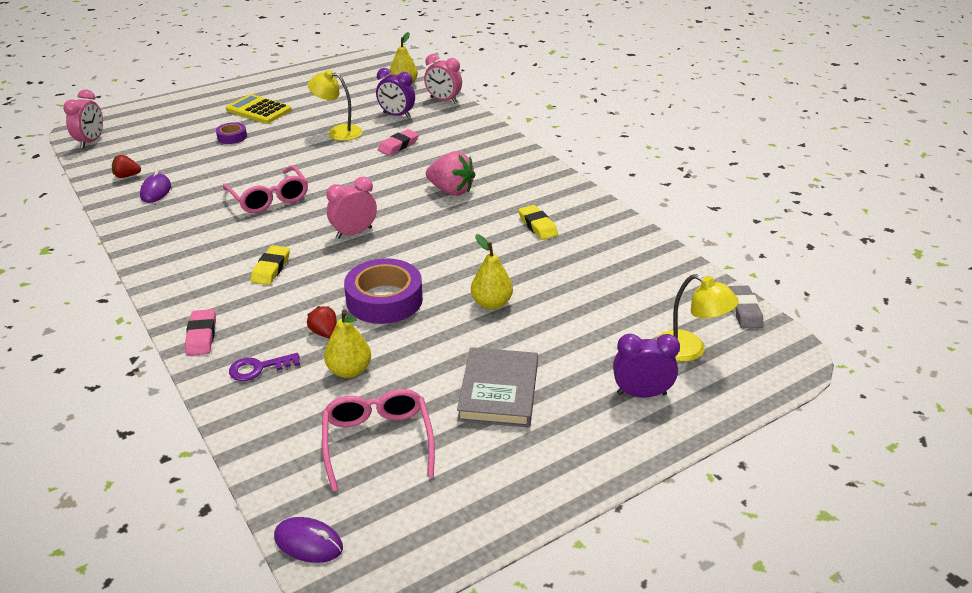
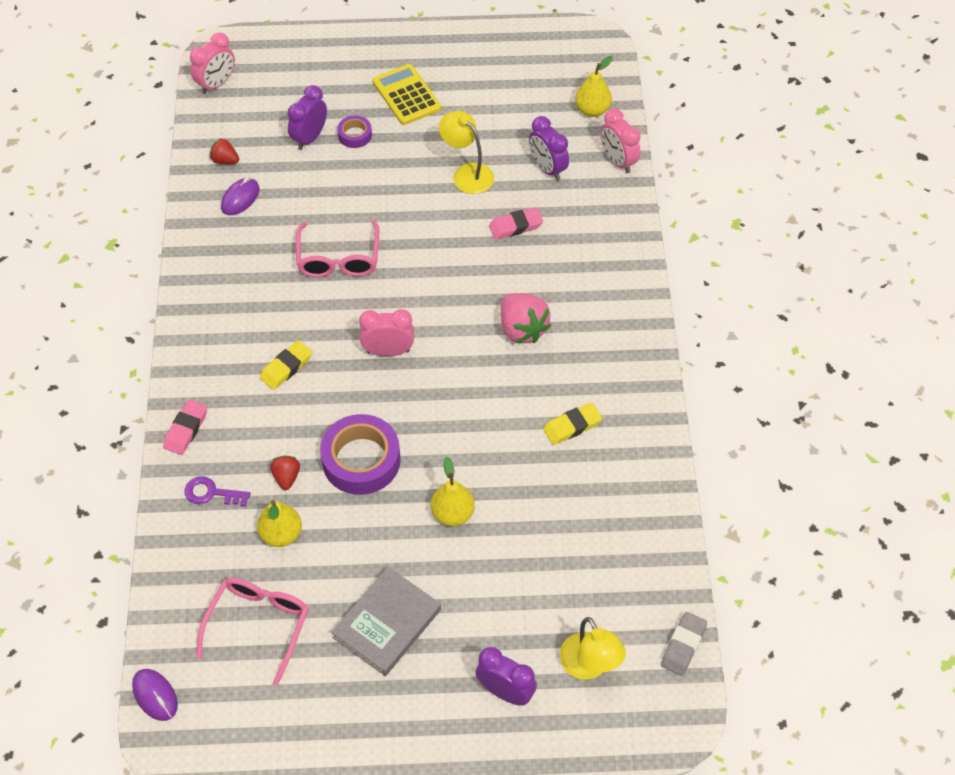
camera: 30 degrees right, 20 degrees up
(195, 147) = (310, 138): none -> purple clock
(537, 226) = (572, 426): yellow eraser -> yellow eraser turned 60 degrees clockwise

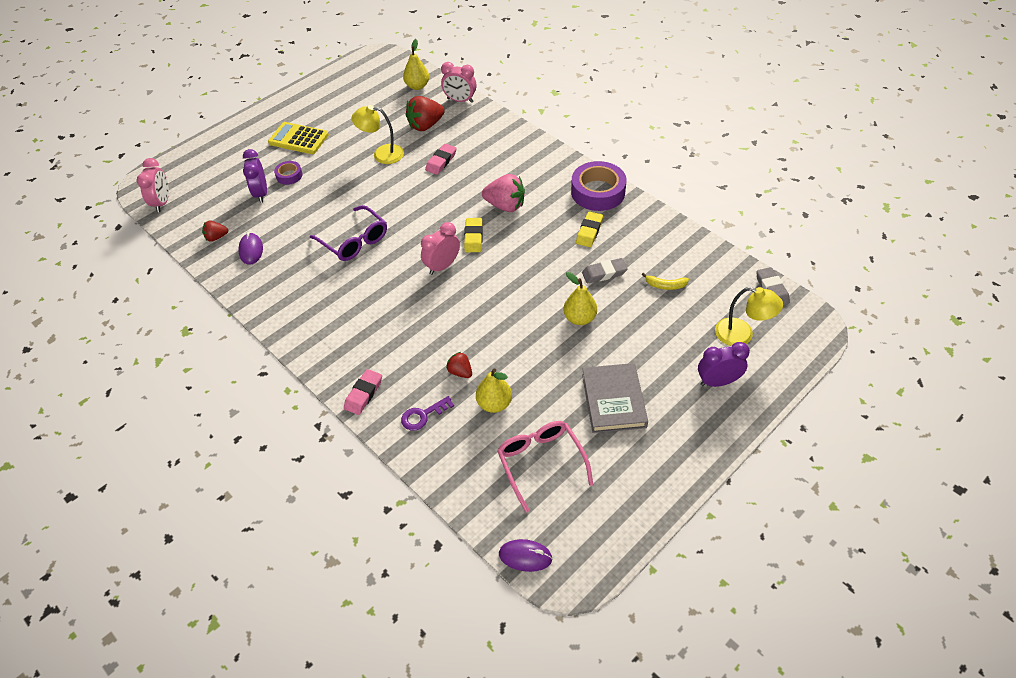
camera: 40 degrees left, 5 degrees down
(186, 429) = (363, 394): pink eraser -> pink eraser turned 45 degrees clockwise
(286, 367) = (389, 316): yellow eraser -> yellow eraser (473, 237)
(338, 259) = (354, 241): pink glasses -> purple glasses
(361, 460) = (494, 330): purple tape -> purple tape (598, 192)
(532, 485) = (604, 273): none -> grey eraser
(547, 168) = (425, 125): purple clock -> red strawberry
(578, 549) = (665, 285): none -> yellow banana

